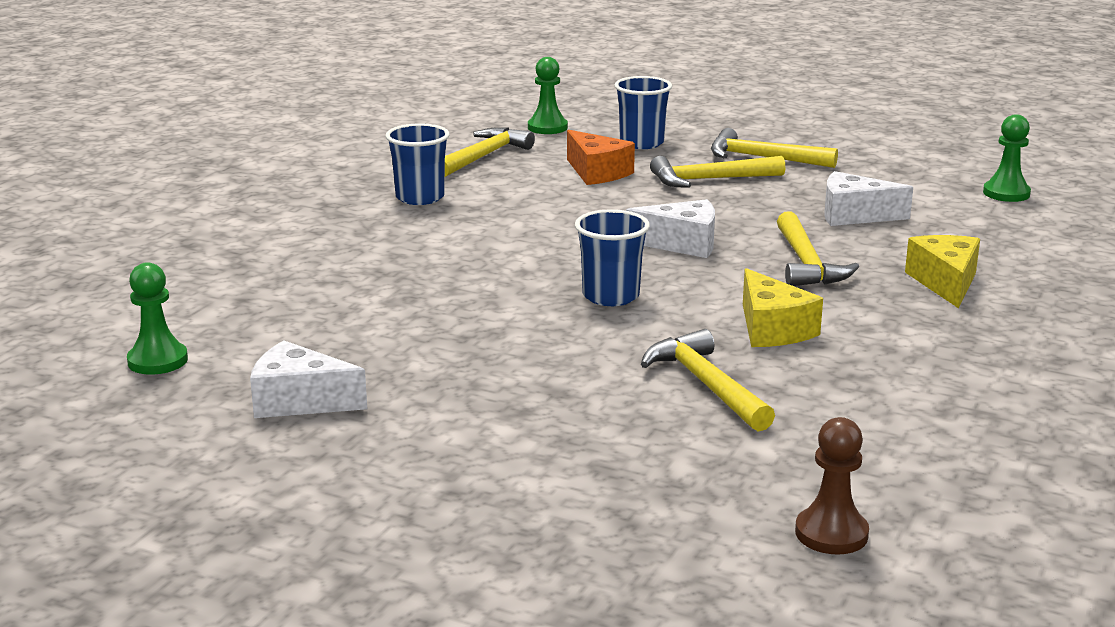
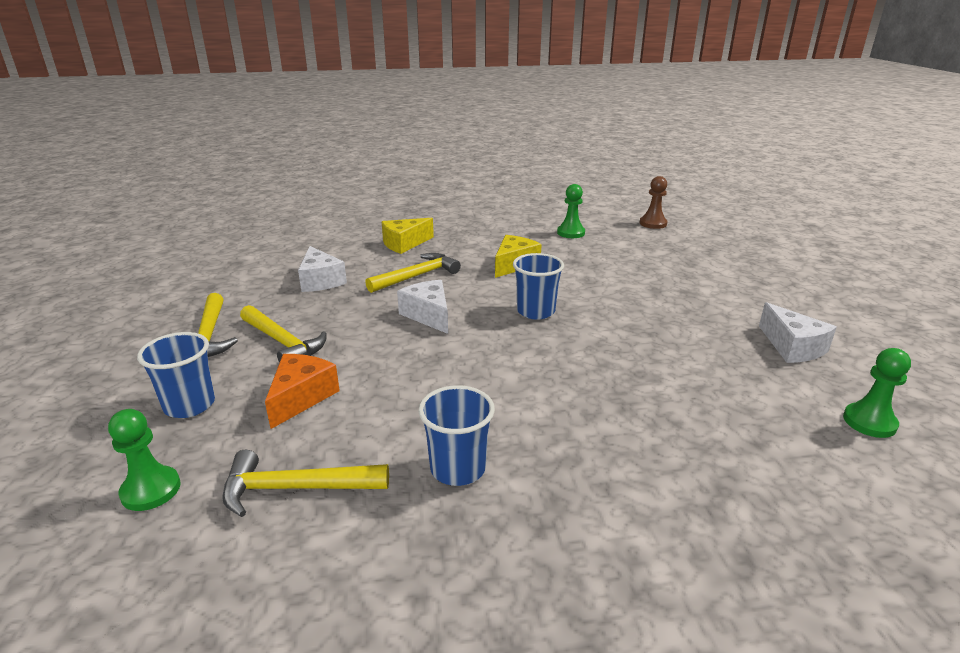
camera: 125 degrees left, 5 degrees up
(706, 385) = (592, 263): yellow hammer -> none
(1006, 193) = (241, 252): green pawn -> green pawn (571, 233)

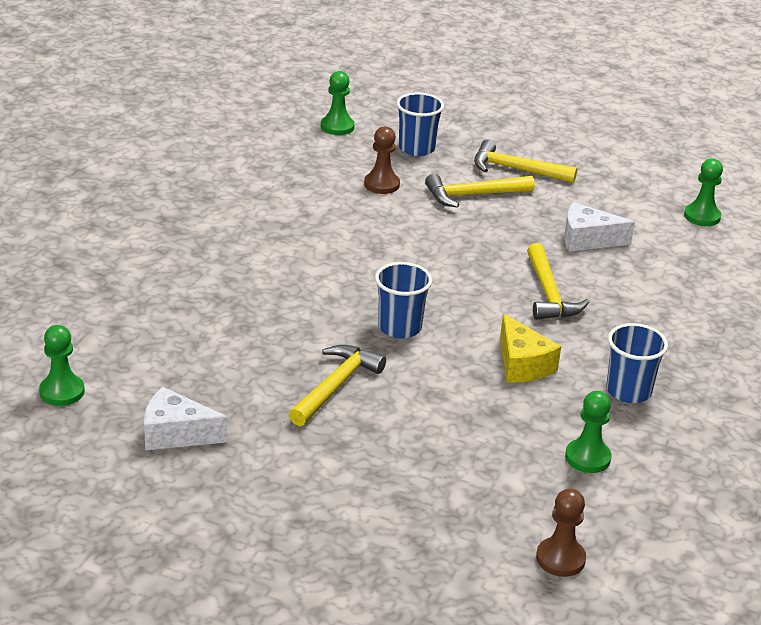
camera: 120 degrees right, 5 degrees up
(243, 254) = (702, 216): none -> green pawn
(296, 488) = (287, 162): yellow hammer -> yellow hammer (336, 386)
(301, 397) = (381, 184): orange cheese -> brown pawn
(404, 244) = (653, 316): yellow cheese -> none
(428, 315) = (453, 270): white cheese -> none
(458, 468) = (240, 212): blue cup -> blue cup (628, 391)

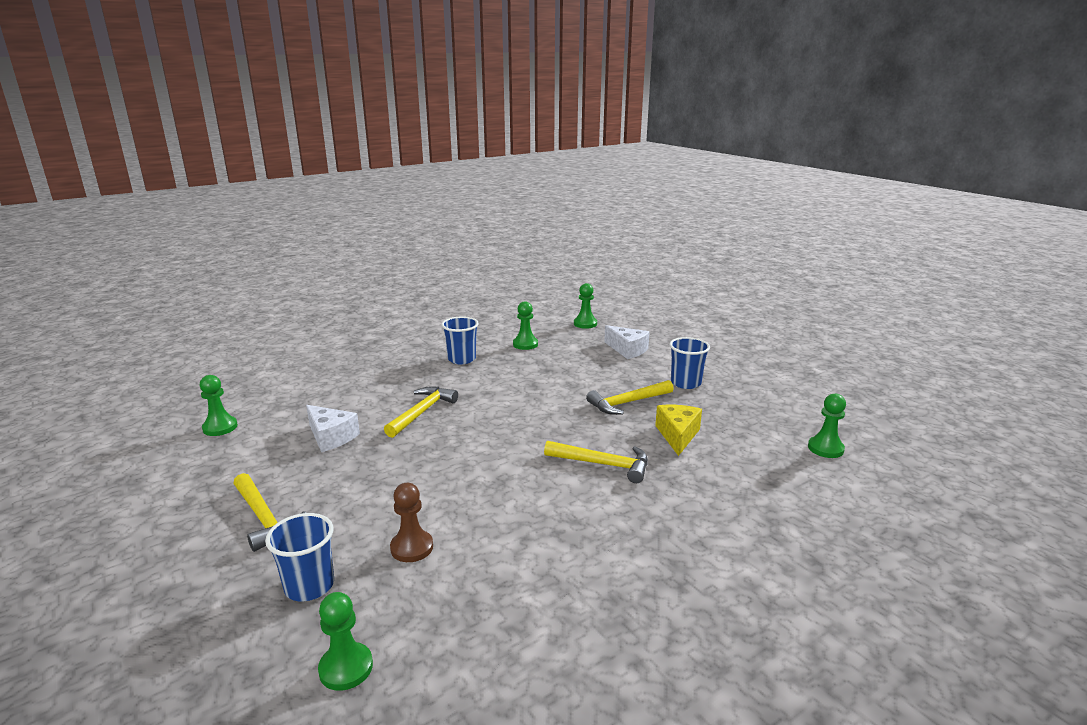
camera: 145 degrees left, 10 degrees down
(176, 434) = (748, 406): white cheese -> white cheese (627, 350)
(399, 327) = (550, 421): blue cup -> blue cup (685, 383)
(473, 195) = (348, 504): yellow hammer -> yellow hammer (603, 464)
(522, 364) = (500, 383): yellow cheese -> yellow cheese (677, 435)
(560, 559) = (585, 324): brown pawn -> green pawn

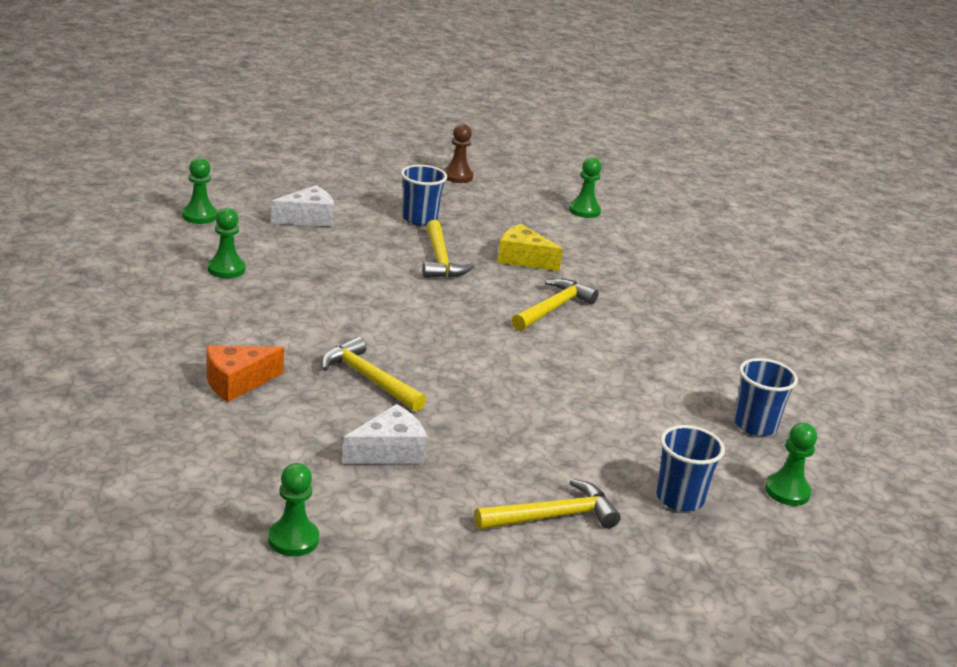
camera: 75 degrees left, 5 degrees up
(389, 376) = (237, 382): none -> orange cheese
(412, 547) = (642, 435): brown pawn -> brown pawn (457, 176)
(462, 359) = (231, 321): blue cup -> blue cup (755, 425)

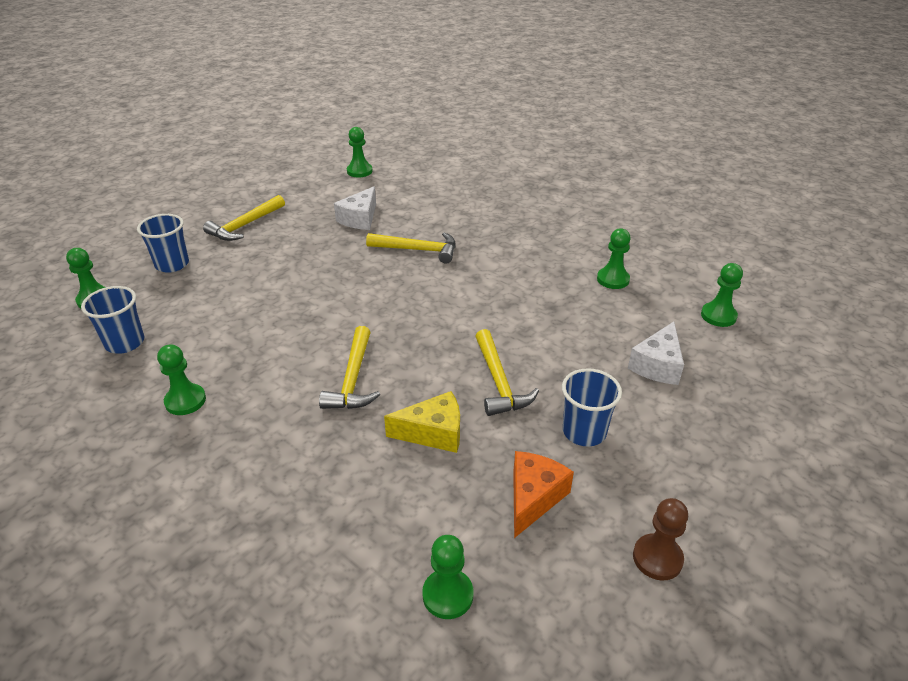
camera: 150 degrees right, 10 degrees up
(237, 382) = (481, 216): orange cheese -> orange cheese (533, 497)
(440, 260) = (499, 382): yellow hammer -> yellow hammer turned 150 degrees counterclockwise
(706, 353) = (185, 401): none -> green pawn

